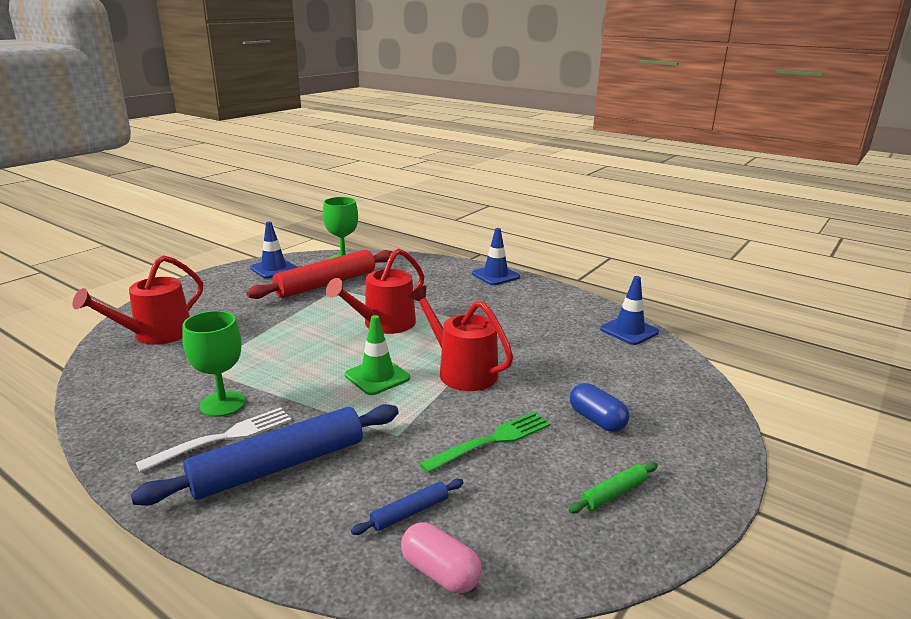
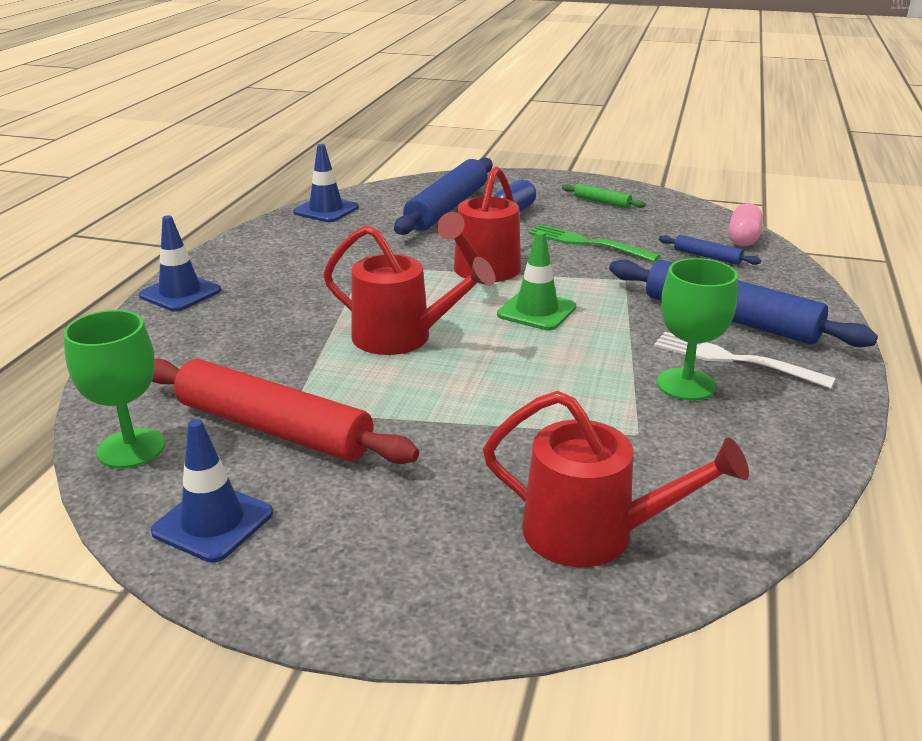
camera: 110 degrees left, 5 degrees up
(620, 385) = (447, 208): none -> blue rolling pin

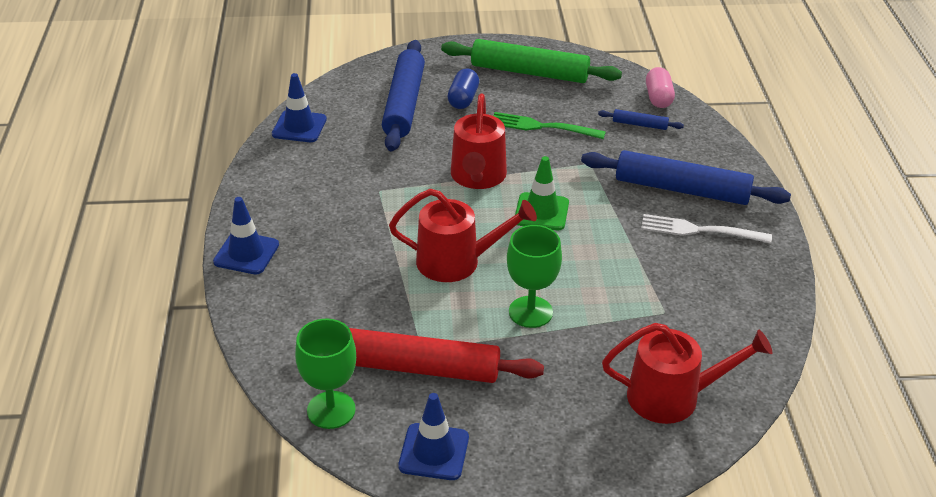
camera: 20 degrees left, 10 degrees up
(602, 202) = (529, 72): green rolling pin -> green rolling pin, size x2.27
(686, 384) = (677, 261): green goblet -> green goblet (530, 312)

